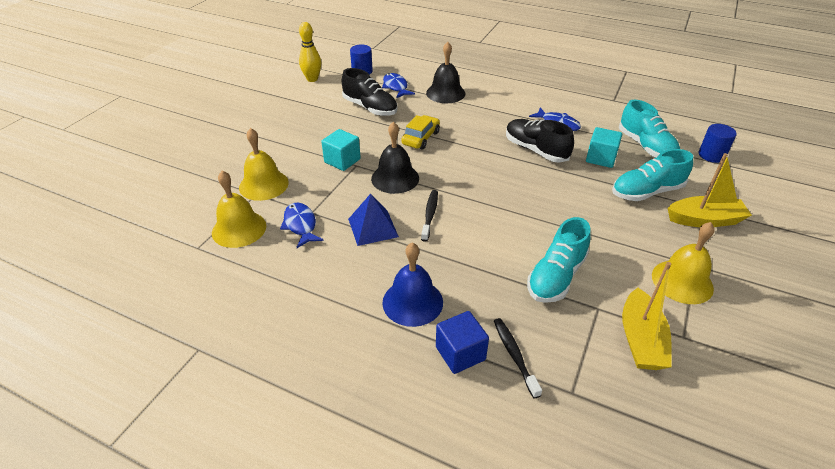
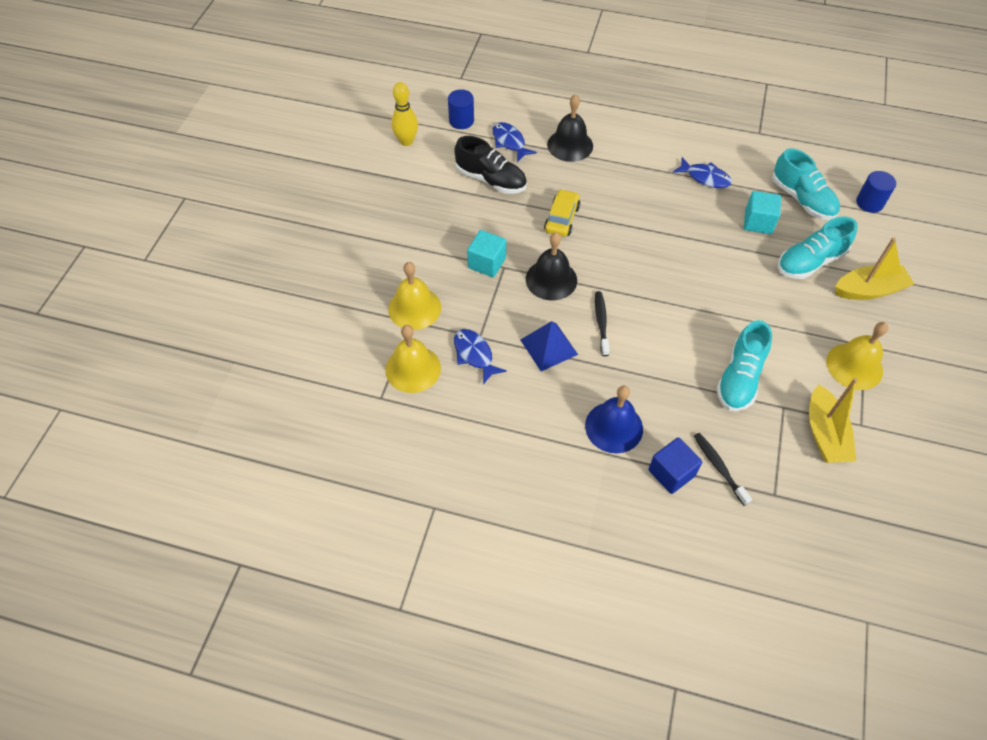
camera: 10 degrees left, 15 degrees up
(535, 150) = (688, 220): black shoe -> none

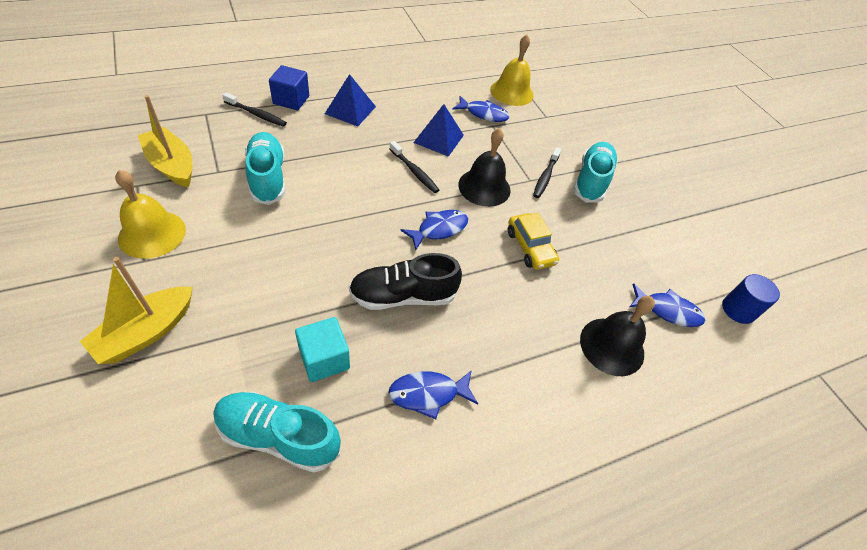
camera: 135 degrees right, 5 degrees down
(406, 141) = (742, 254): yellow bowling pin -> none
(414, 308) = (554, 124): yellow bell -> none
(487, 263) = (545, 177): turquoise cube -> black toothbrush
(491, 180) = (630, 254): black shoe -> black shoe (403, 296)
(614, 427) = (350, 110): blue bell -> blue pyramid
(621, 264) = (439, 229): none -> blue fish
(810, 262) = (235, 334): turquoise shoe -> turquoise shoe (591, 181)
(869, 203) = (166, 496): blue cylinder -> none

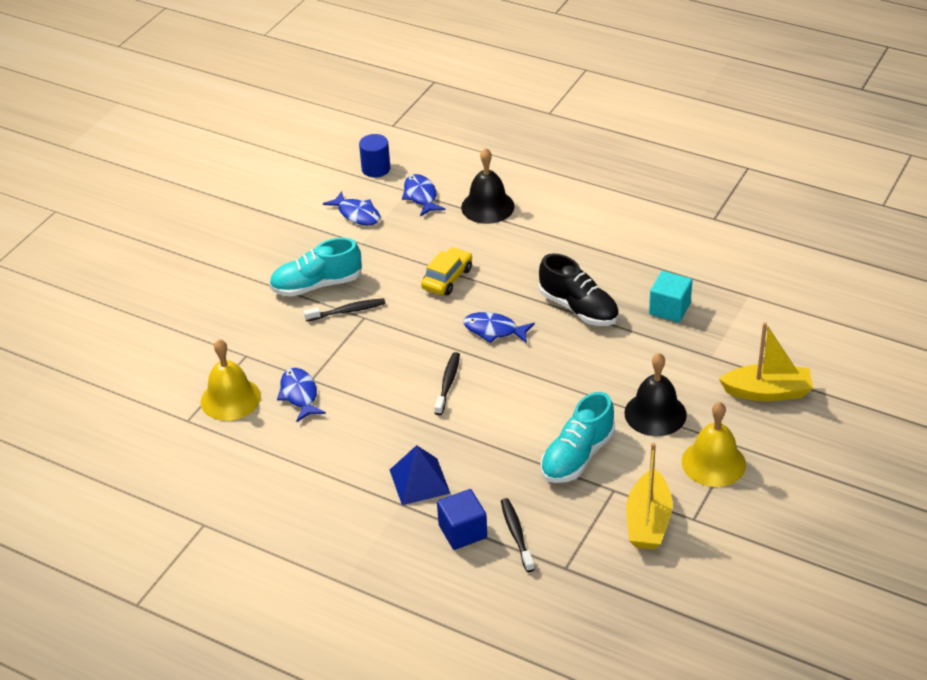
camera: 120 degrees left, 10 degrees down
(278, 436) = (732, 292): turquoise shoe -> none
(428, 394) = (628, 257): blue fish -> blue fish (357, 214)
(439, 138) = (381, 398): blue pyramid -> none
(484, 187) = (410, 335): black bell -> black bell (655, 413)

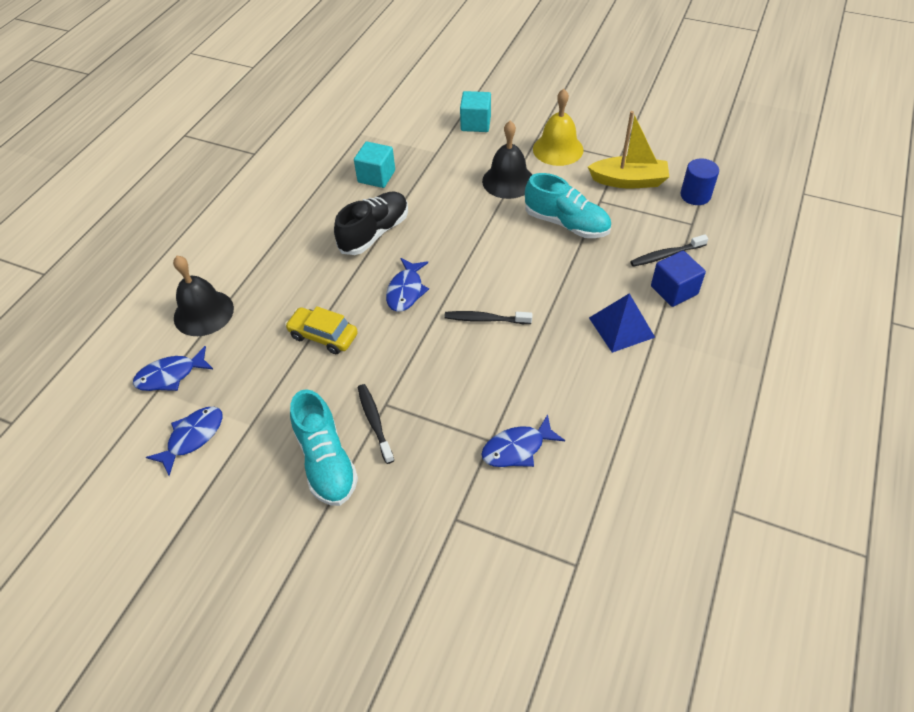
camera: 95 degrees left, 10 degrees up
(230, 399) = (532, 521): yellow bell -> none
(376, 169) = (102, 429): blue cylinder -> blue cylinder (695, 195)
(767, 392) = (475, 123): yellow boat -> turquoise cube

